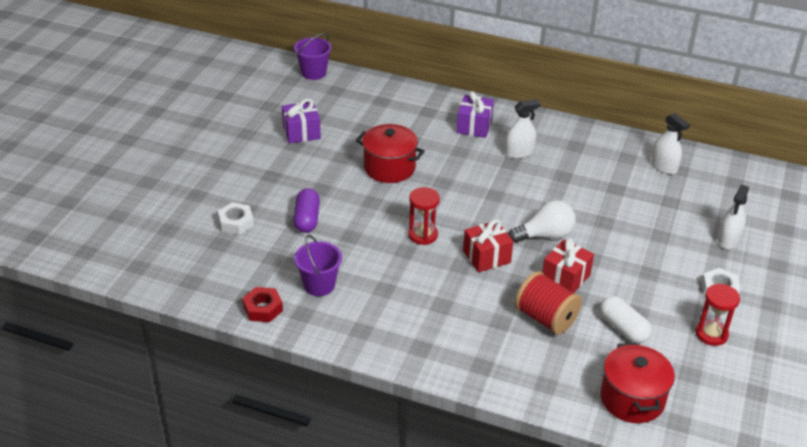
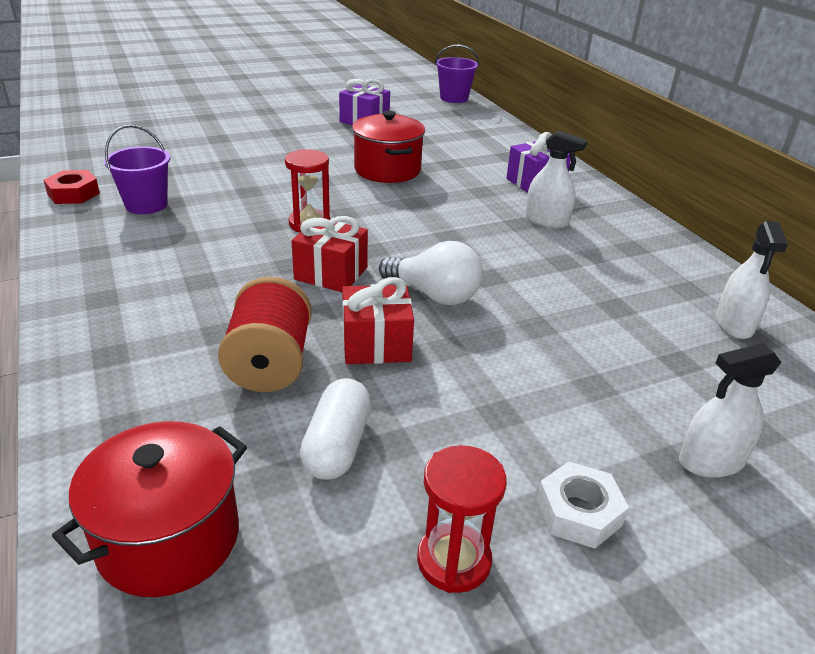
camera: 45 degrees right, 5 degrees down
(236, 223) = (191, 141): white nut -> none
(307, 219) = (243, 164): purple capsule -> none

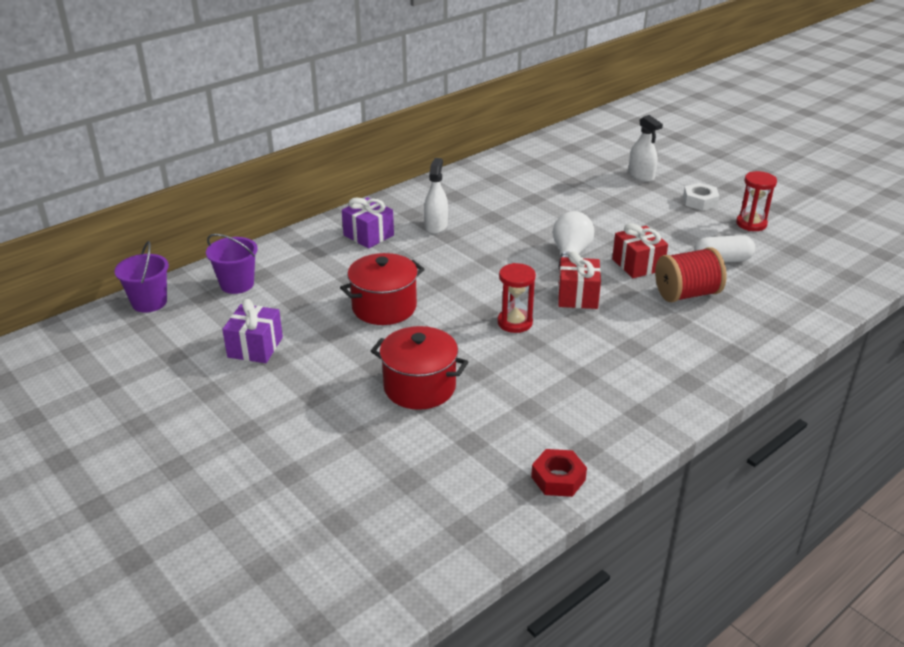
camera: 105 degrees left, 0 degrees up
(146, 205) = (545, 420): purple bucket -> purple bucket (237, 284)
(169, 538) = (813, 287): red pot -> red pot (419, 387)
(734, 324) = (524, 167): white spray bottle -> none

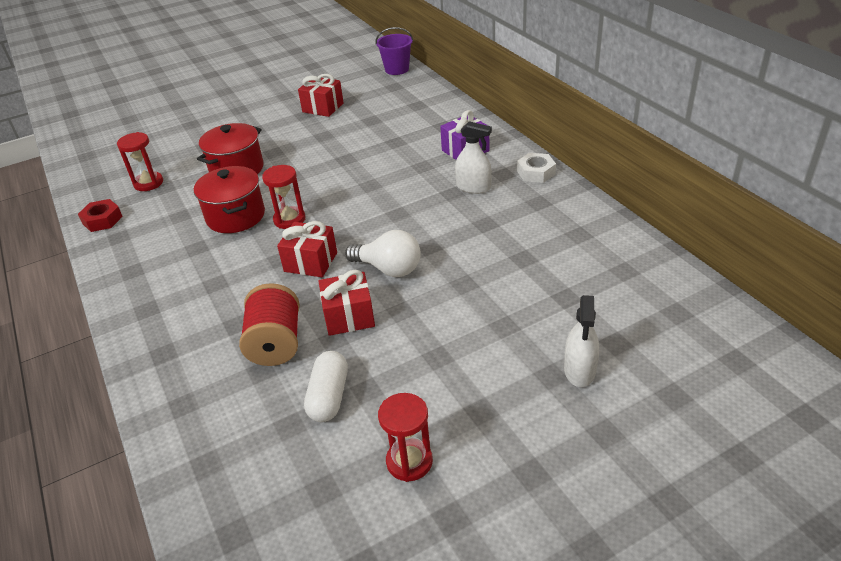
camera: 105 degrees right, 5 degrees up
(237, 284) = (407, 97): purple bucket -> none
(255, 347) = (323, 107): purple gift -> red gift
(384, 307) = (346, 157): red pot -> red pot (235, 216)
(464, 463) = (148, 183): none -> red hourglass
(641, 176) = (579, 370): white spray bottle -> white spray bottle turned 60 degrees counterclockwise
(700, 201) = (489, 419): white nut -> white nut (536, 172)

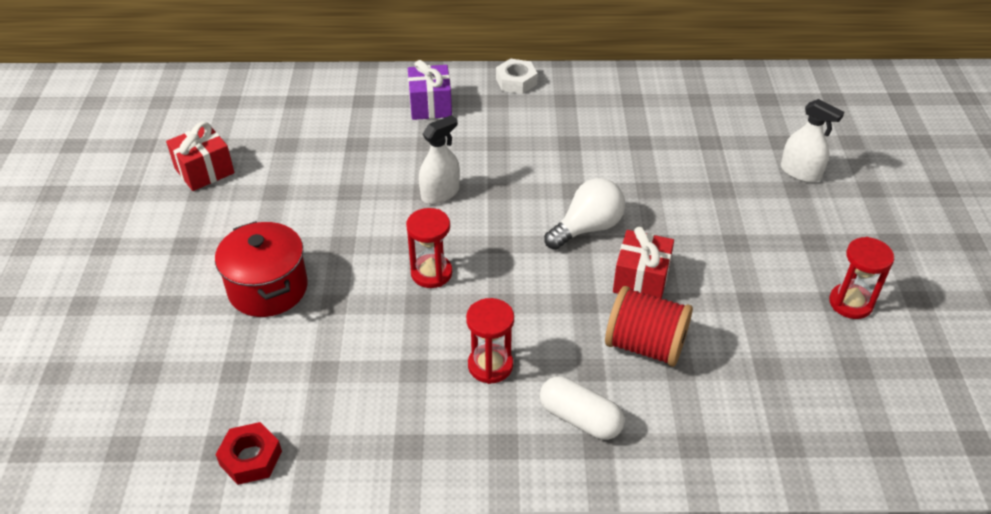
camera: 65 degrees left, 5 degrees up
(148, 183) = (203, 387): red hourglass -> red hourglass (490, 365)
(235, 216) = (379, 317): red pot -> none
(311, 262) = (528, 280): red gift -> none
(329, 396) = (746, 329): white capsule -> white capsule (580, 418)
(397, 69) = (189, 84): purple bucket -> none
(473, 187) = (502, 126): white spray bottle -> white spray bottle (440, 193)

